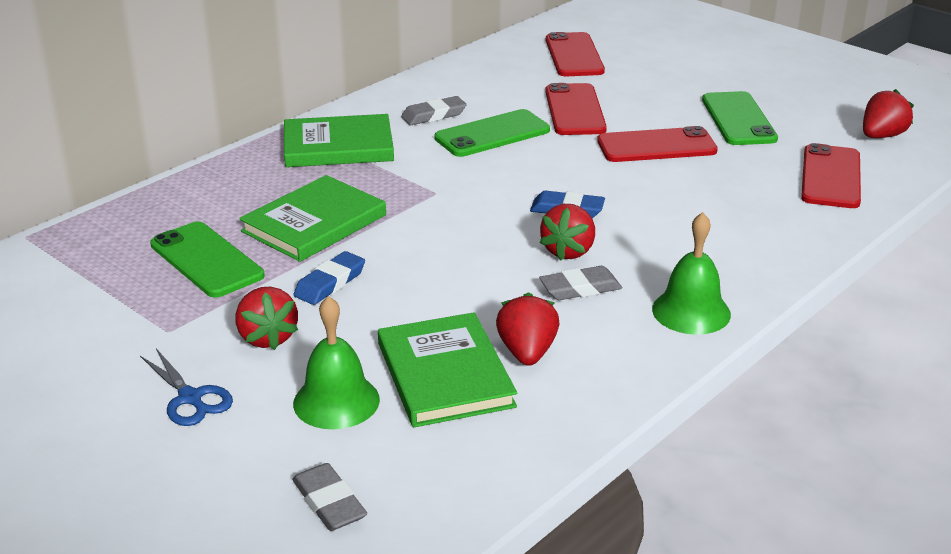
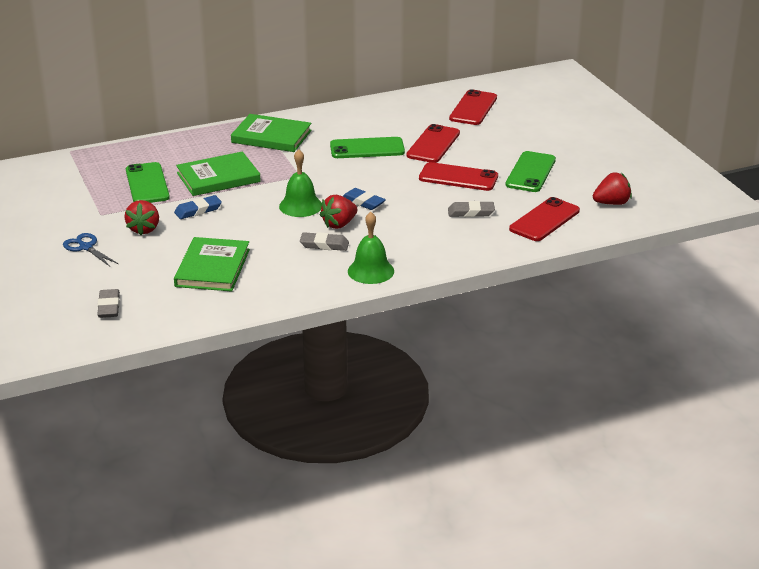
camera: 25 degrees right, 0 degrees up
(190, 398) = (86, 247): blue scissors -> blue scissors turned 150 degrees clockwise
(336, 401) = (150, 266): green bell -> green bell (300, 206)
(434, 115) = (344, 129): grey eraser -> grey eraser (471, 212)
(527, 352) = (263, 268): red strawberry -> none

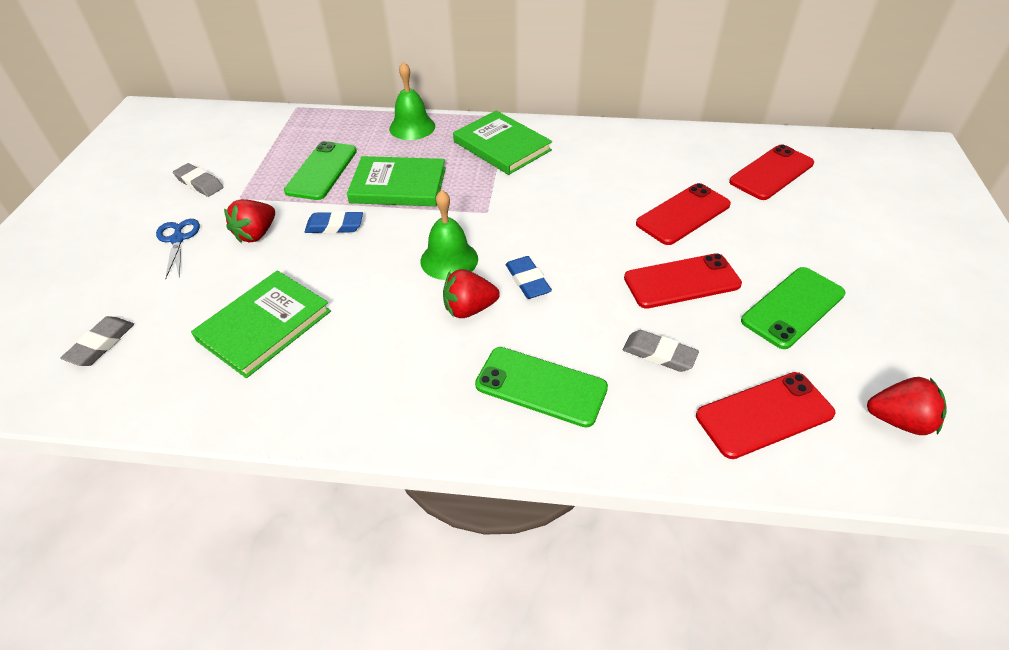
camera: 30 degrees right, 15 degrees up
(324, 245) = (422, 339): grey eraser -> grey eraser (199, 183)
(367, 149) = (595, 196): green phone -> green phone (541, 387)
(371, 271) = (441, 416): green bell -> green bell (412, 127)
(458, 177) = (681, 281): red phone -> red phone turned 60 degrees counterclockwise

